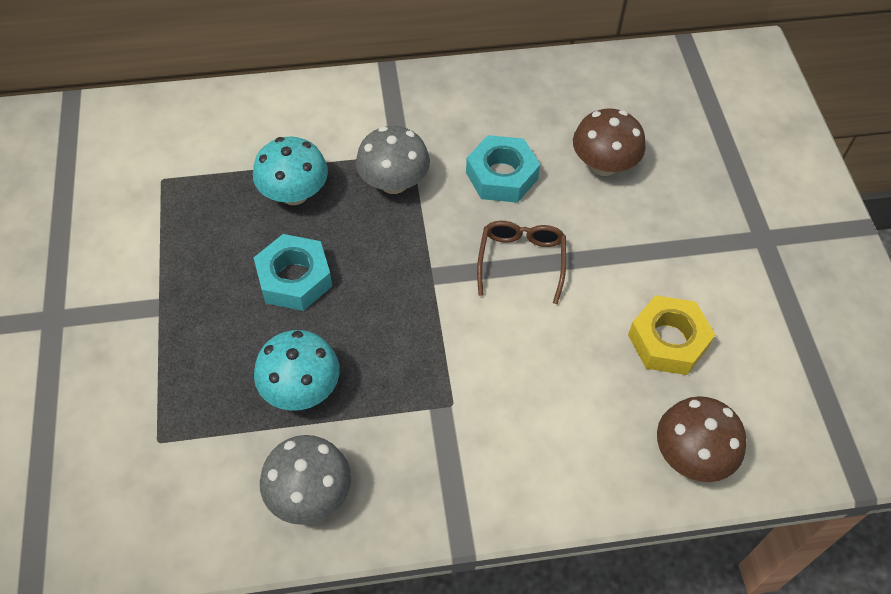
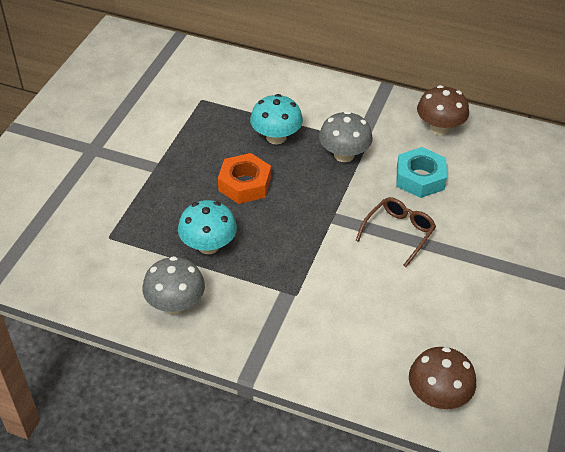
camera: 30 degrees right, 10 degrees down
(294, 278) = (245, 184): turquoise nut -> orange nut
(603, 165) = (498, 199): brown mushroom -> brown mushroom (439, 128)
(668, 341) = (470, 322): yellow nut -> none

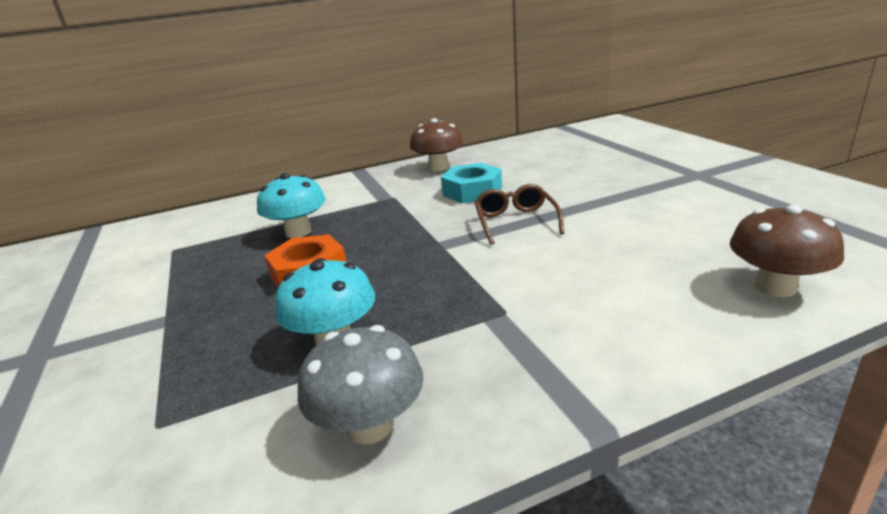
camera: 40 degrees left, 20 degrees down
(344, 155) = (384, 211): grey mushroom -> none

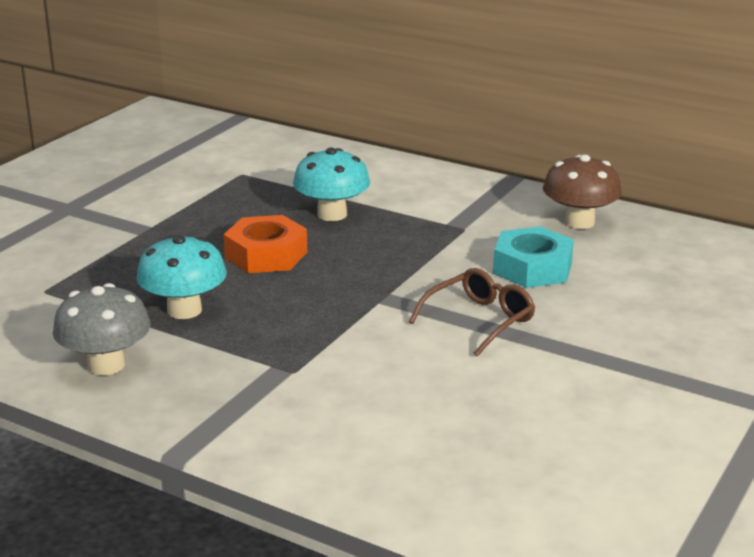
camera: 50 degrees right, 0 degrees up
(775, 287) = (480, 506): brown mushroom -> none

